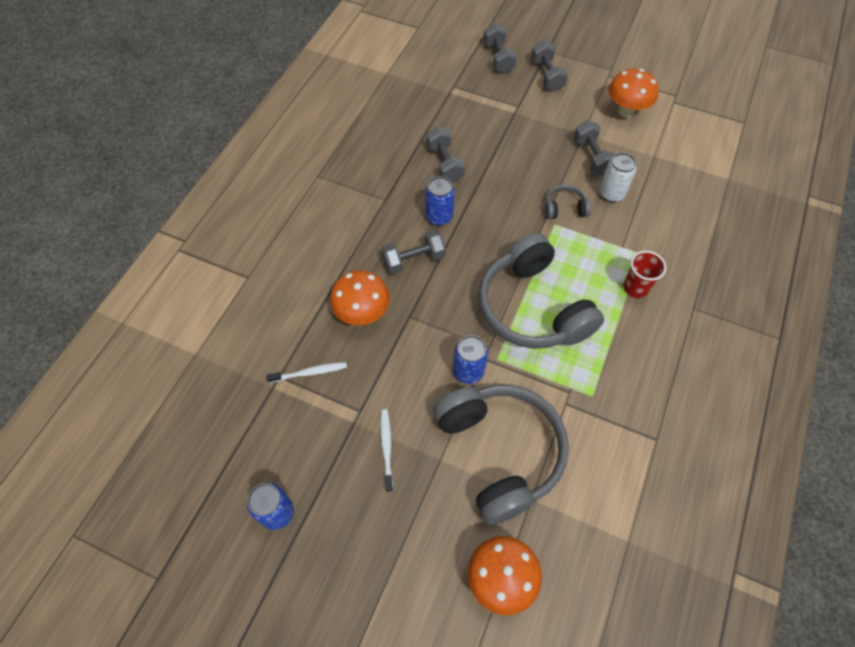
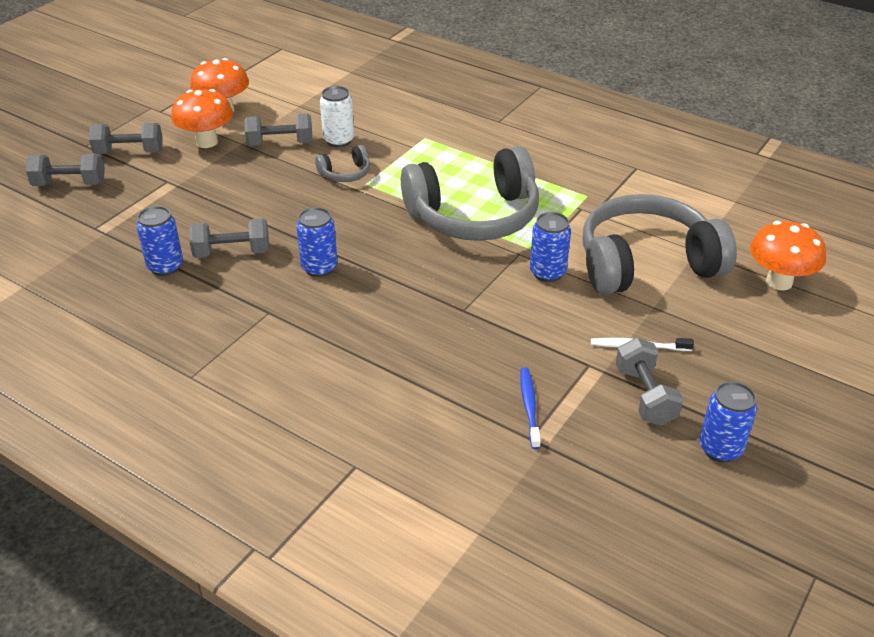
camera: 80 degrees left, 20 degrees down
(310, 372) = (529, 406): white toothbrush -> blue toothbrush
(362, 313) = (450, 350): orange mushroom -> orange mushroom (207, 142)
(413, 260) = (380, 297): grey dumbbell -> grey dumbbell (645, 396)
(421, 133) = (165, 266): none -> blue can
(564, 208) = (345, 173): grey headphones -> grey headphones turned 120 degrees counterclockwise
(635, 288) = (466, 148): red cup -> none

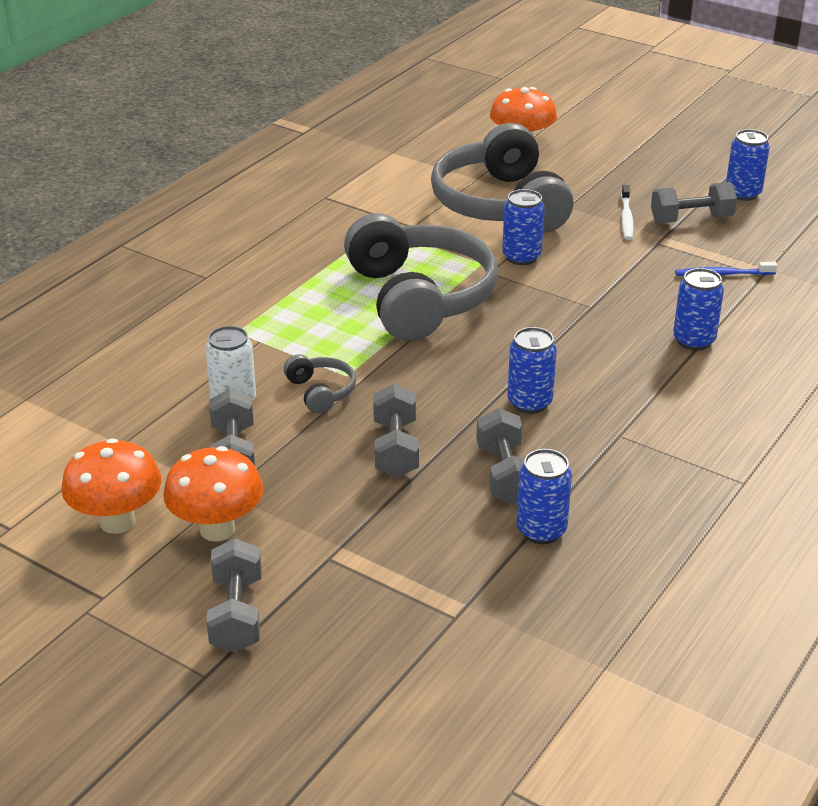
camera: 90 degrees left, 5 degrees down
(70, 184) = (329, 671): grey dumbbell -> grey dumbbell (395, 449)
(405, 371) = (694, 340): none -> blue can

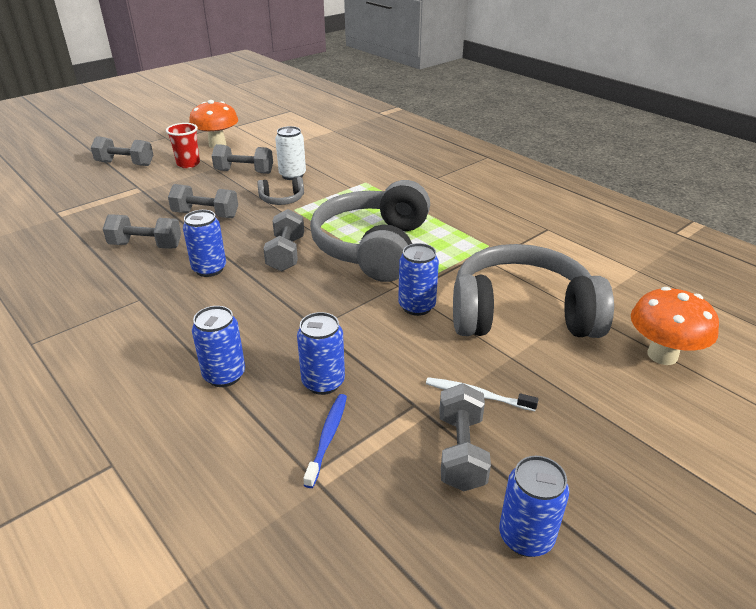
camera: 105 degrees right, 0 degrees up
(217, 529) = (188, 164): orange mushroom -> red cup
(419, 297) = (373, 247): grey headphones -> grey headphones turned 105 degrees clockwise
(466, 355) = (286, 254): none -> grey dumbbell
(541, 530) = (84, 248): blue can -> blue can (323, 382)

